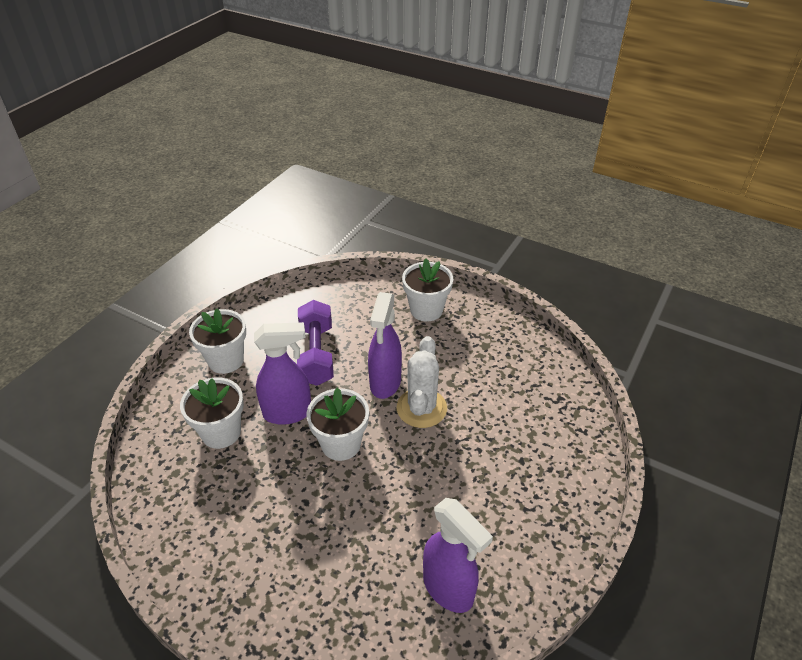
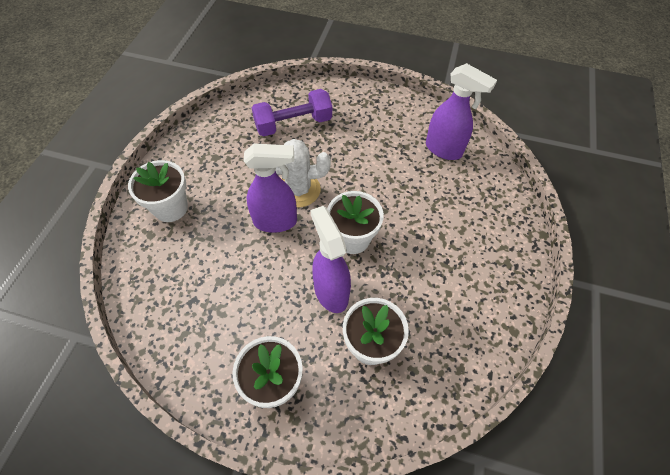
camera: 105 degrees left, 15 degrees up
(316, 354) = (249, 290): purple dumbbell -> purple dumbbell (293, 124)
(448, 589) = (444, 150): purple spray bottle -> purple spray bottle turned 90 degrees clockwise

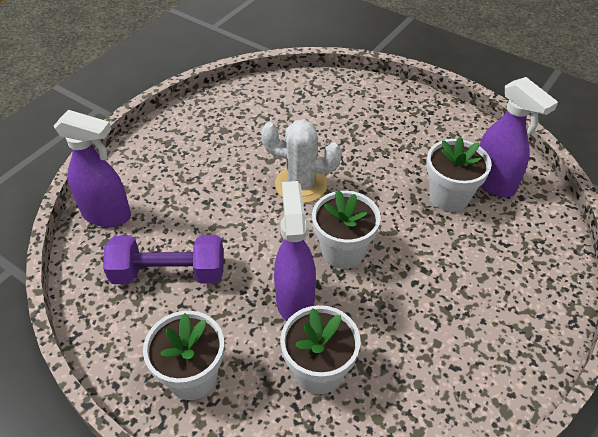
camera: 20 degrees right, 10 degrees down
(170, 208) = (156, 169): white flower pot -> white flower pot (449, 197)
(276, 221) = (262, 211): purple spray bottle -> purple spray bottle (107, 215)
(293, 124) = (322, 116): purple dumbbell -> purple dumbbell (169, 273)

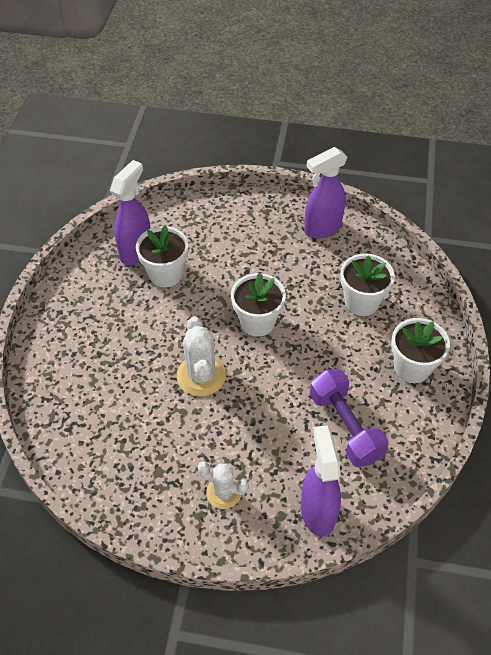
camera: 115 degrees left, 5 degrees up
(174, 162) = (224, 492): none -> white cactus
(295, 300) = (318, 335): purple spray bottle -> purple spray bottle (322, 228)

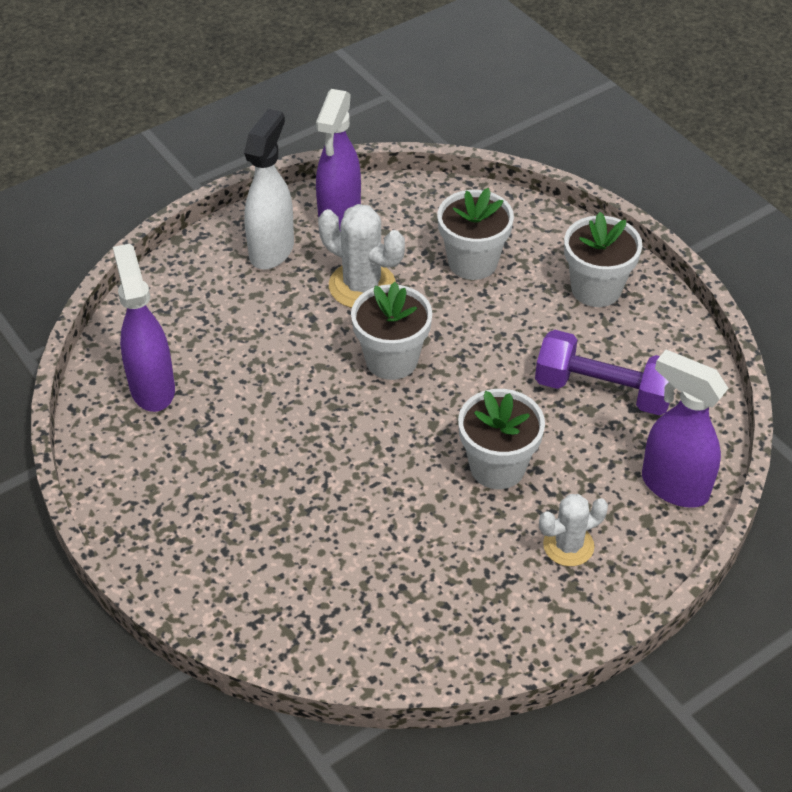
camera: 45 degrees left, 5 degrees down
(165, 274) = (222, 387): white flower pot -> white flower pot (497, 467)
(201, 375) = (401, 457): white cactus -> white cactus (362, 286)
(269, 222) = (272, 250): none -> white spray bottle

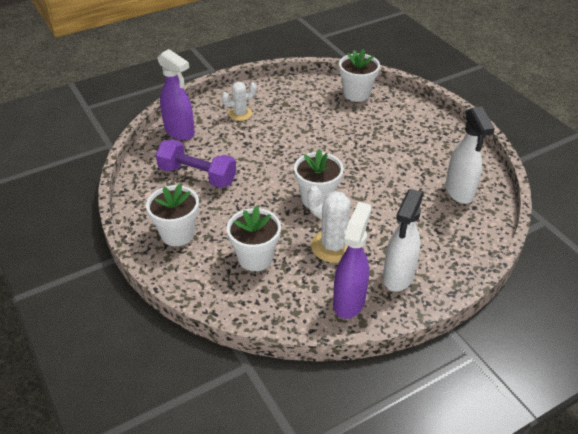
camera: 175 degrees left, 5 degrees down
(152, 388) = (459, 192): purple spray bottle -> white spray bottle
(497, 467) = (266, 144): white flower pot -> white flower pot (356, 94)

